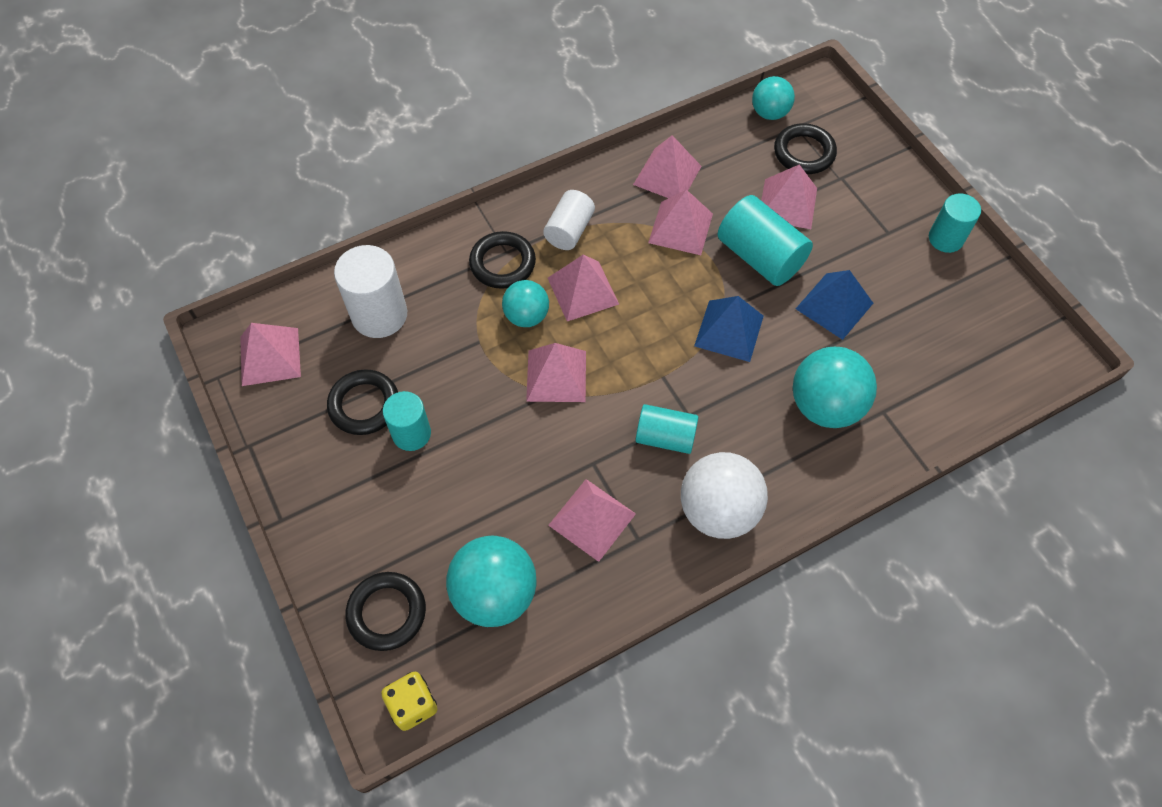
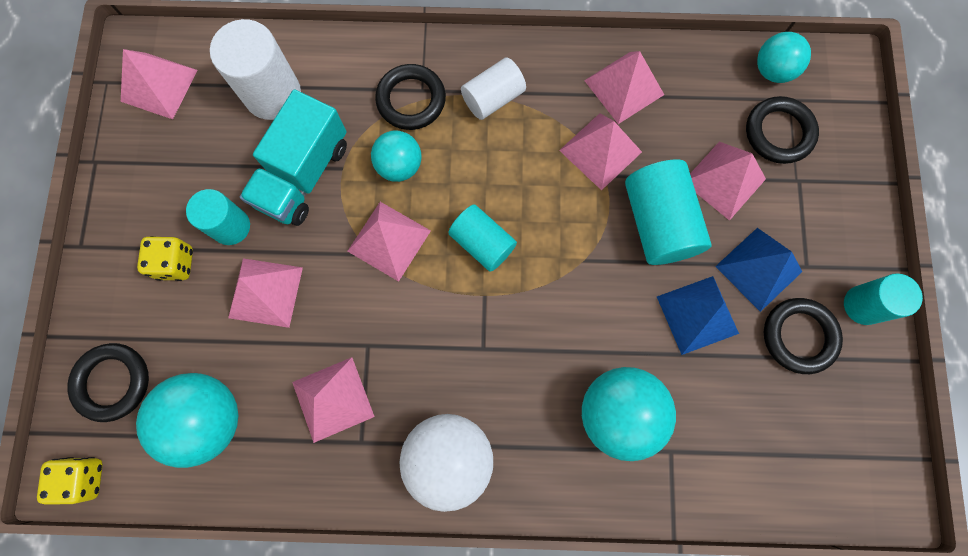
camera: 30 degrees right, 15 degrees up
(364, 405) = (208, 176): black ring -> black ring (798, 336)
(380, 488) = (175, 263): none -> yellow dice
(449, 362) = (303, 174): none -> turquoise truck
(583, 291) = (466, 168): pink pyramid -> pink pyramid (265, 292)
(665, 437) = (448, 358): turquoise cylinder -> turquoise cylinder (482, 243)
(729, 330) = (577, 284): blue pyramid -> blue pyramid (758, 268)

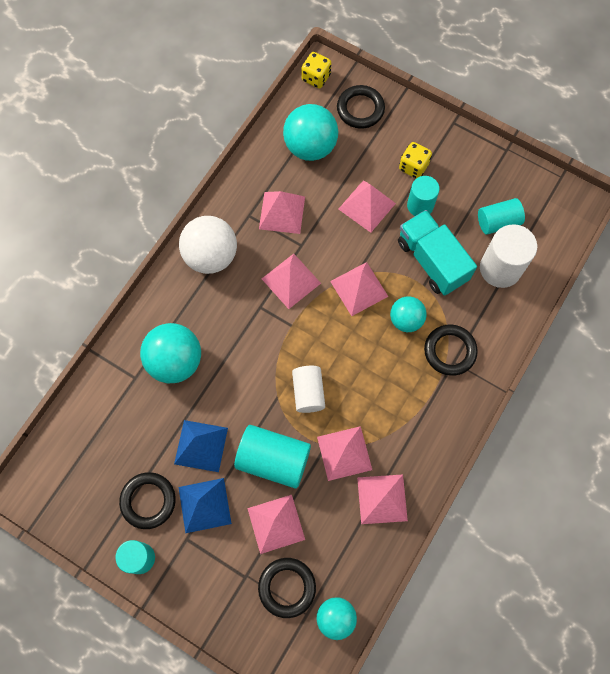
camera: 120 degrees right, 5 degrees down
(159, 85) = (542, 205): pink pyramid -> pink pyramid (291, 281)
(482, 243) = (325, 342): turquoise cylinder -> turquoise cylinder (498, 222)
(493, 98) = (422, 404): white cylinder -> white cylinder (308, 392)

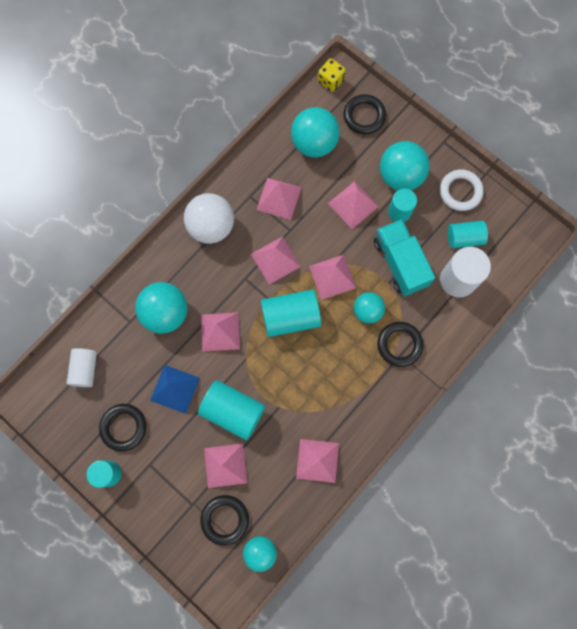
camera: 10 degrees right, 5 degrees up
(204, 505) = (169, 439): blue pyramid -> none
(308, 392) = (272, 359): white cylinder -> white cylinder (85, 369)
(320, 341) = (290, 317): none -> turquoise cylinder
(344, 453) = (293, 416): pink pyramid -> pink pyramid (220, 331)
(413, 167) = (400, 176): yellow dice -> turquoise ball
(483, 173) = (460, 191): none -> white ring

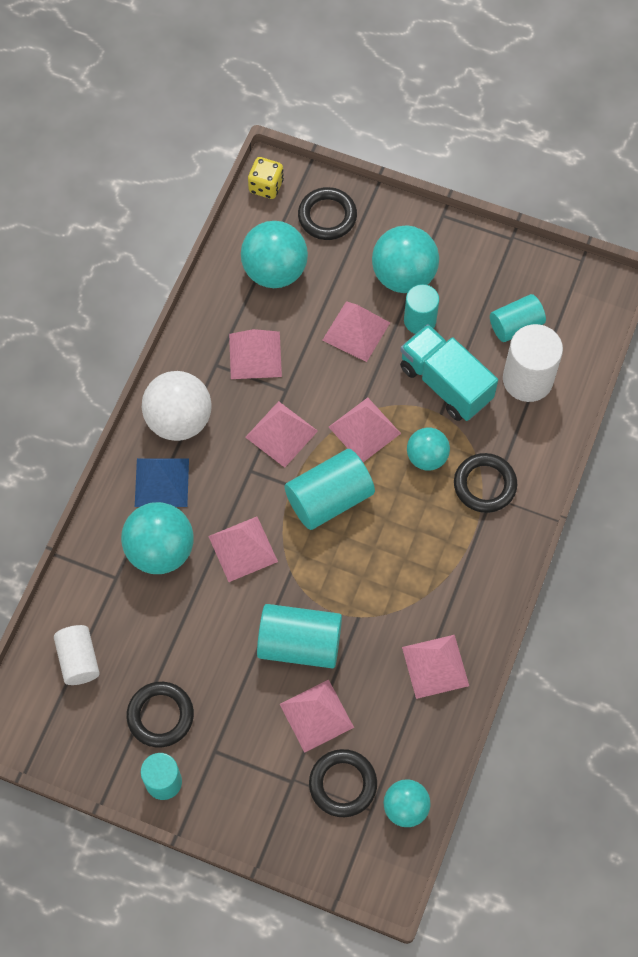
camera: 20 degrees left, 10 degrees down
(174, 389) = (210, 642): blue pyramid -> blue pyramid (161, 482)
(460, 191) = (488, 270): white ring -> none

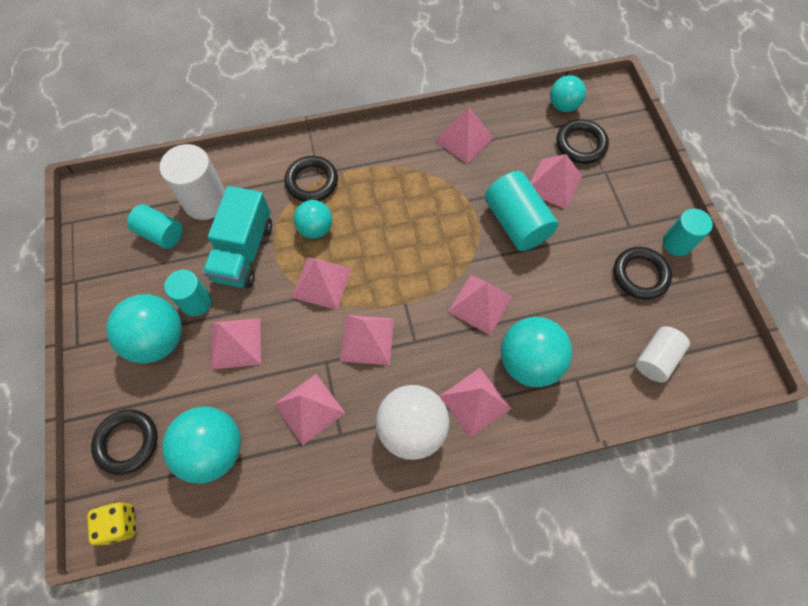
camera: 125 degrees left, 0 degrees up
(161, 482) = (475, 402): blue pyramid -> pink pyramid
(329, 498) = (396, 271): turquoise cylinder -> none

